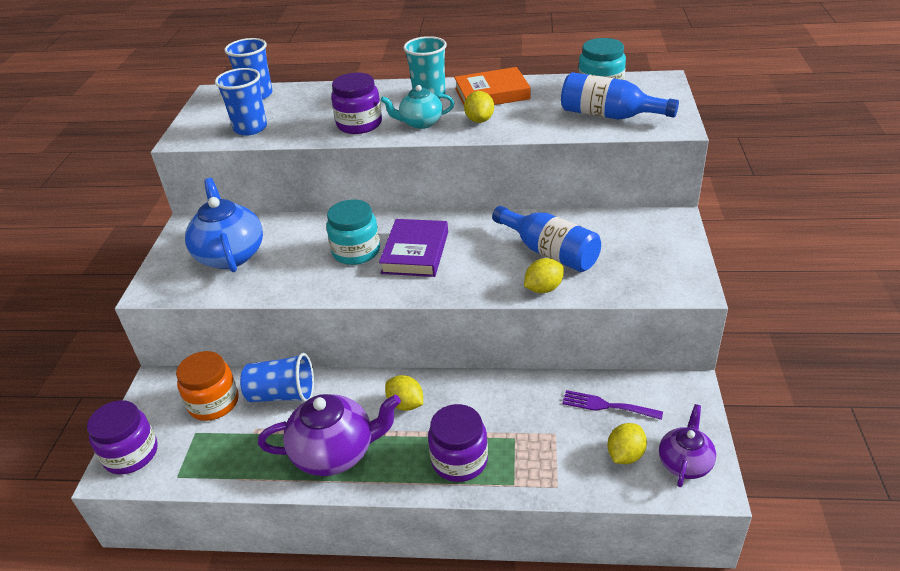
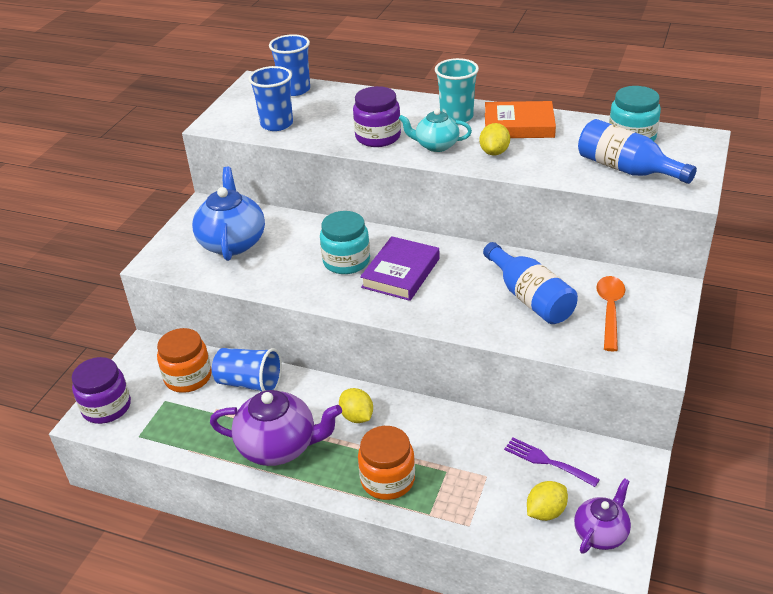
camera: 15 degrees right, 0 degrees up
(459, 460) = (387, 480): purple jar -> orange jar
(543, 288) = (509, 333): yellow lemon -> none
(628, 249) = (610, 310): none -> orange spoon

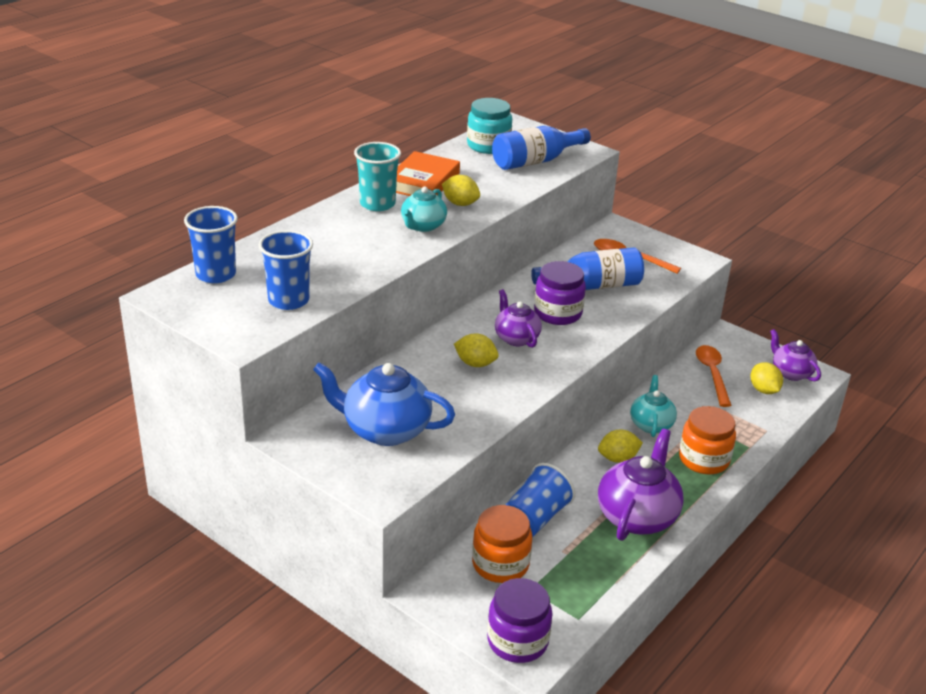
camera: 75 degrees left, 5 degrees down
(346, 261) = (475, 363): turquoise jar -> yellow lemon
(378, 137) = (377, 250): purple jar -> purple jar (557, 313)
(401, 273) = (516, 338): purple book -> purple teapot
(424, 429) = (651, 424): none -> turquoise teapot
(546, 461) = (712, 374): purple fork -> orange spoon

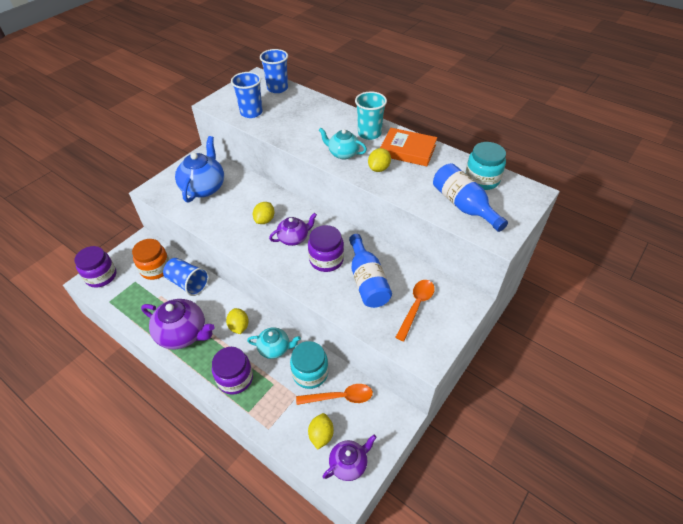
camera: 90 degrees right, 15 degrees up
(683, 395) = (310, 373): none -> turquoise jar
(704, 459) = (235, 378): orange jar -> purple jar
(763, 390) = (321, 435): yellow lemon -> yellow lemon turned 60 degrees counterclockwise

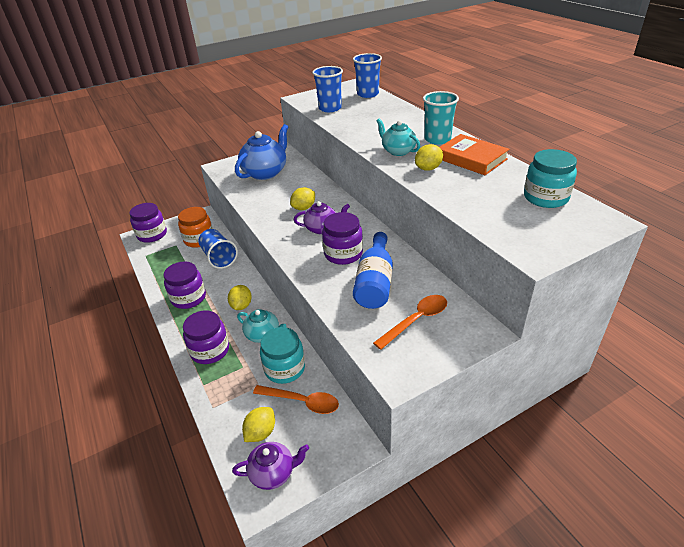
camera: 25 degrees right, 10 degrees down
(183, 334) = (188, 298): purple teapot -> purple jar
(463, 206) = (507, 217): blue bottle -> none

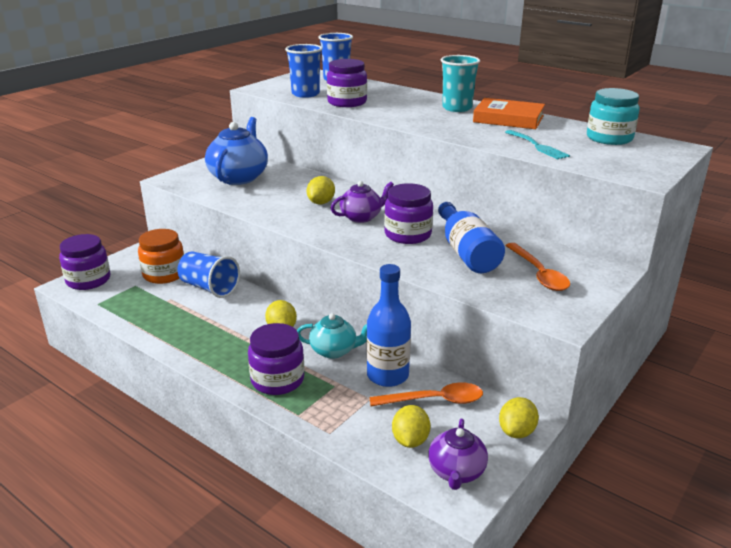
camera: 25 degrees left, 10 degrees down
(188, 298) = (202, 335): purple jar -> purple jar (347, 102)
(273, 473) = (456, 472): purple teapot -> purple teapot turned 135 degrees clockwise
(284, 368) = (387, 375): turquoise jar -> blue bottle
(398, 151) = (426, 120): turquoise teapot -> none
(416, 320) = (539, 274): orange spoon -> orange spoon turned 135 degrees clockwise
(428, 168) = (474, 130): yellow lemon -> yellow lemon (516, 431)
(467, 197) = (537, 146): none -> turquoise fork

